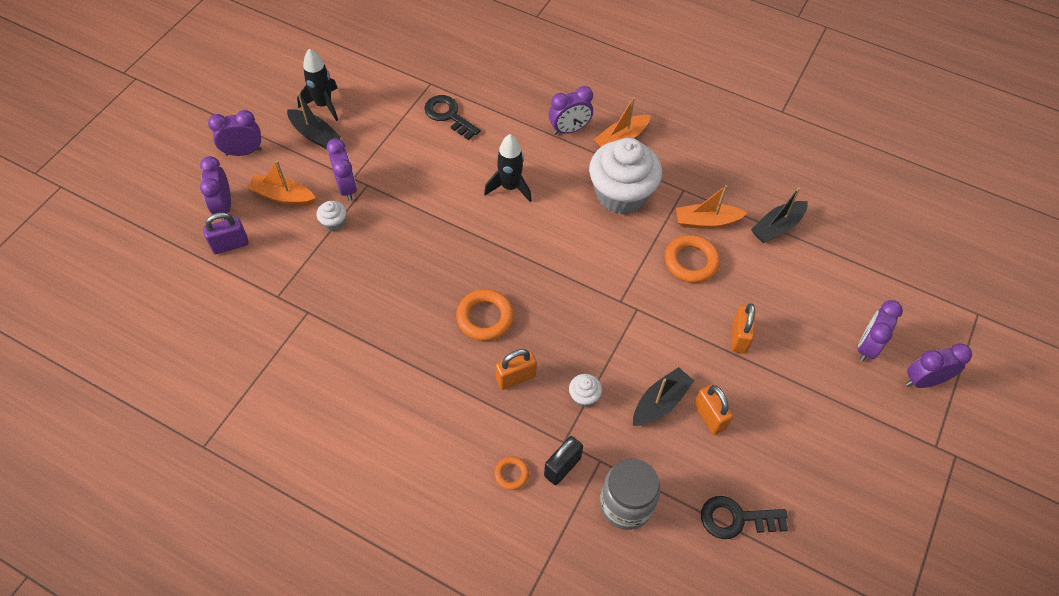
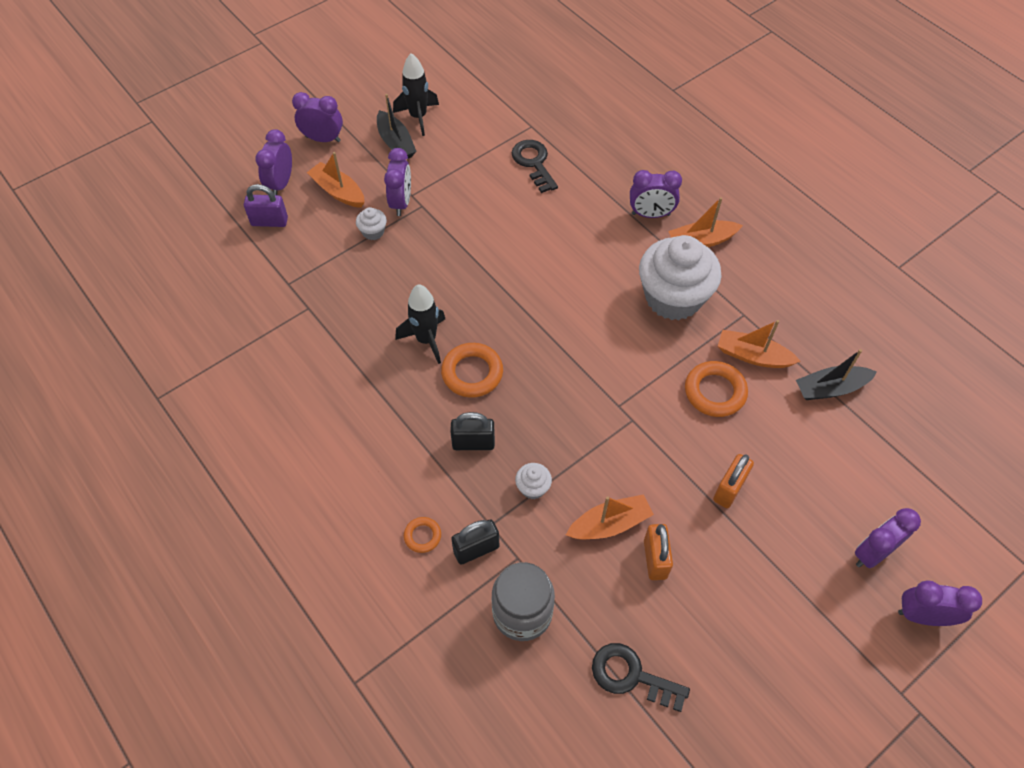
camera: 25 degrees right, 0 degrees up
(510, 187) = (560, 253): black rocket -> black rocket (426, 340)
(515, 378) = (473, 443): orange padlock -> black padlock
(660, 402) = (609, 524): black boat -> orange boat

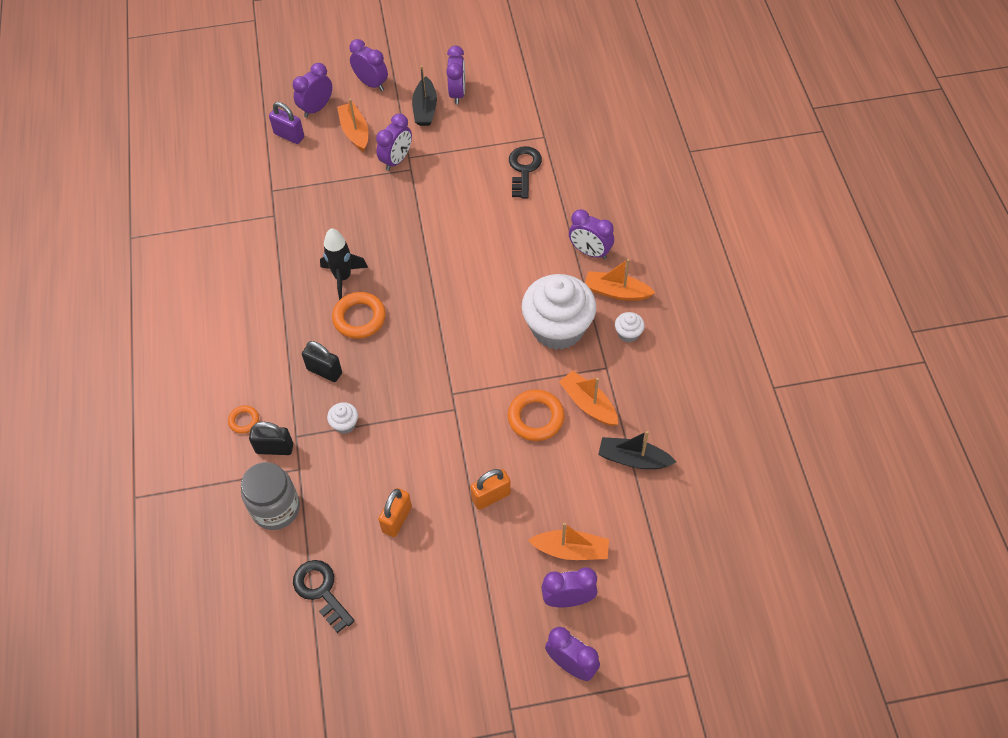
camera: 30 degrees right, 0 degrees up
(373, 232) = (360, 175): white cupcake -> white cupcake (628, 333)
(418, 117) = (457, 93): black rocket -> purple clock
(609, 524) = (382, 477): orange boat -> orange boat (571, 550)

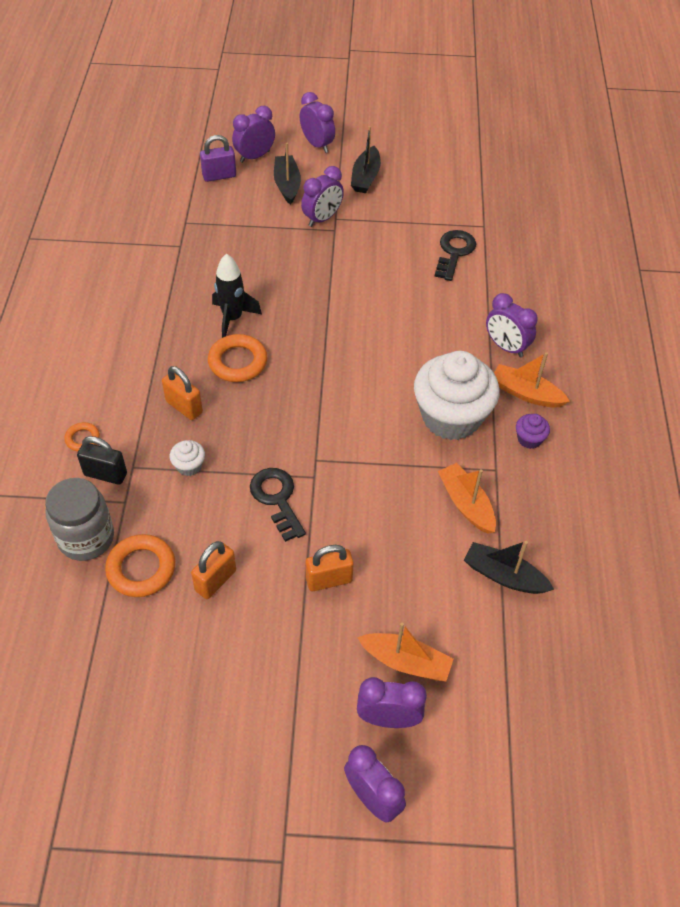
camera: 10 degrees right, 5 degrees down
(289, 135) = (219, 176): purple padlock -> purple padlock turned 60 degrees counterclockwise
(321, 591) = (107, 640): black key -> black key (277, 499)
(324, 371) = (184, 407): black padlock -> orange padlock
(355, 132) = (287, 185): orange boat -> black boat
(457, 93) = (403, 169): purple clock -> none
(536, 418) = (402, 506): orange ring -> orange ring (141, 569)
(628, 333) = (529, 439): white cupcake -> purple cupcake

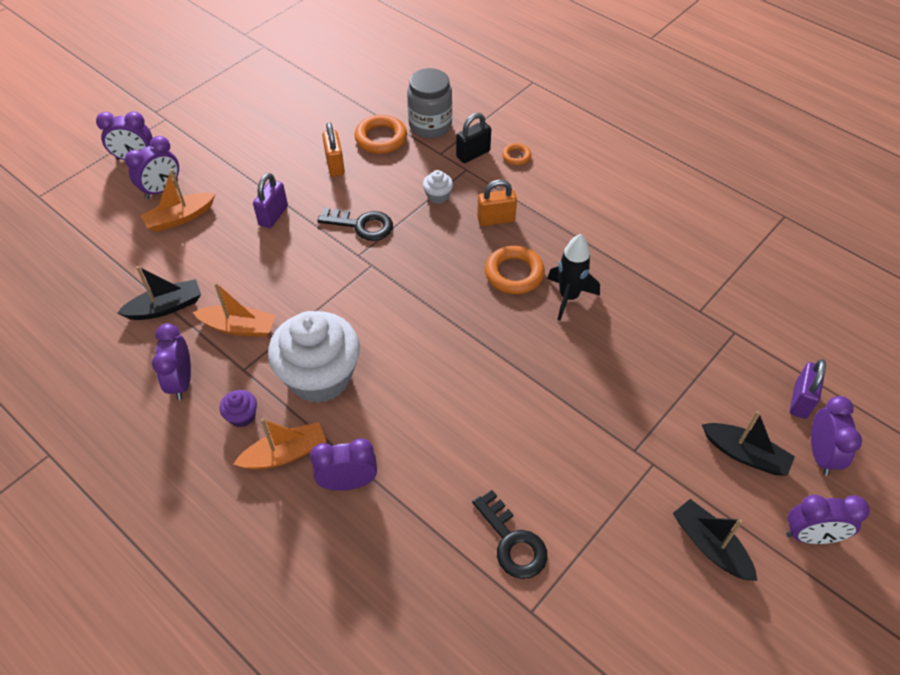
camera: 130 degrees right, 0 degrees up
(322, 219) = (661, 451): purple clock -> purple clock (181, 381)
(329, 580) = (273, 215): orange padlock -> purple padlock

